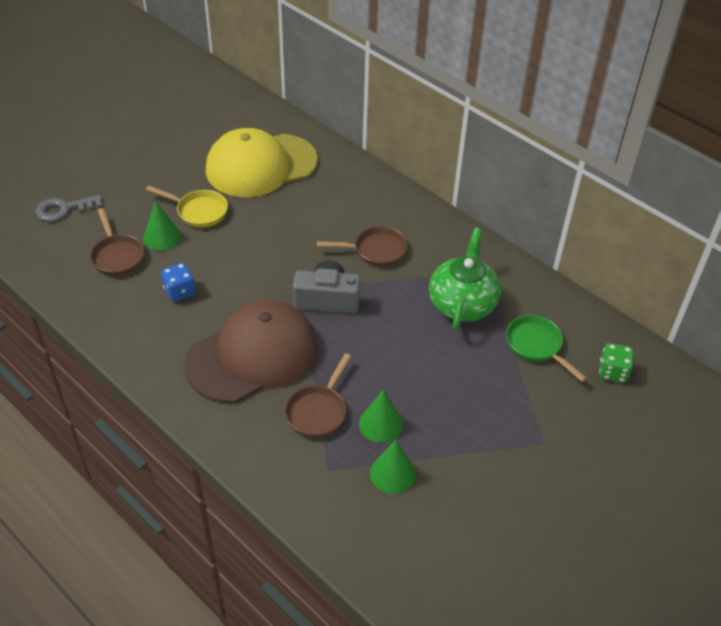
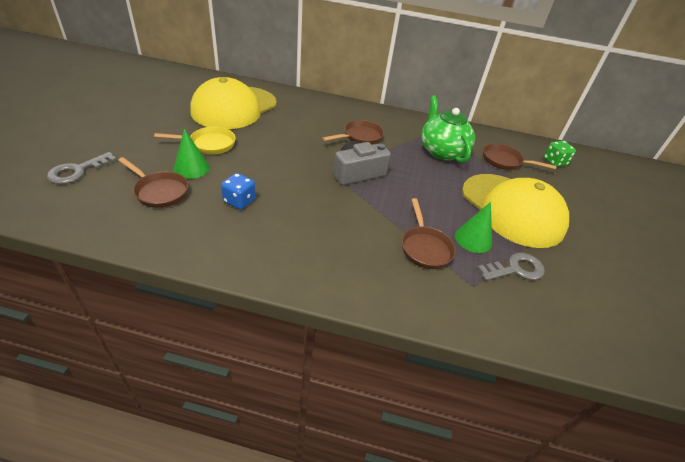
camera: 35 degrees left, 5 degrees down
(253, 355) = (340, 226): brown cap -> none
(392, 473) = (515, 269): green cone -> grey key
(468, 410) = (512, 209): none -> yellow cap
(536, 346) = (504, 161): green pan -> brown pan

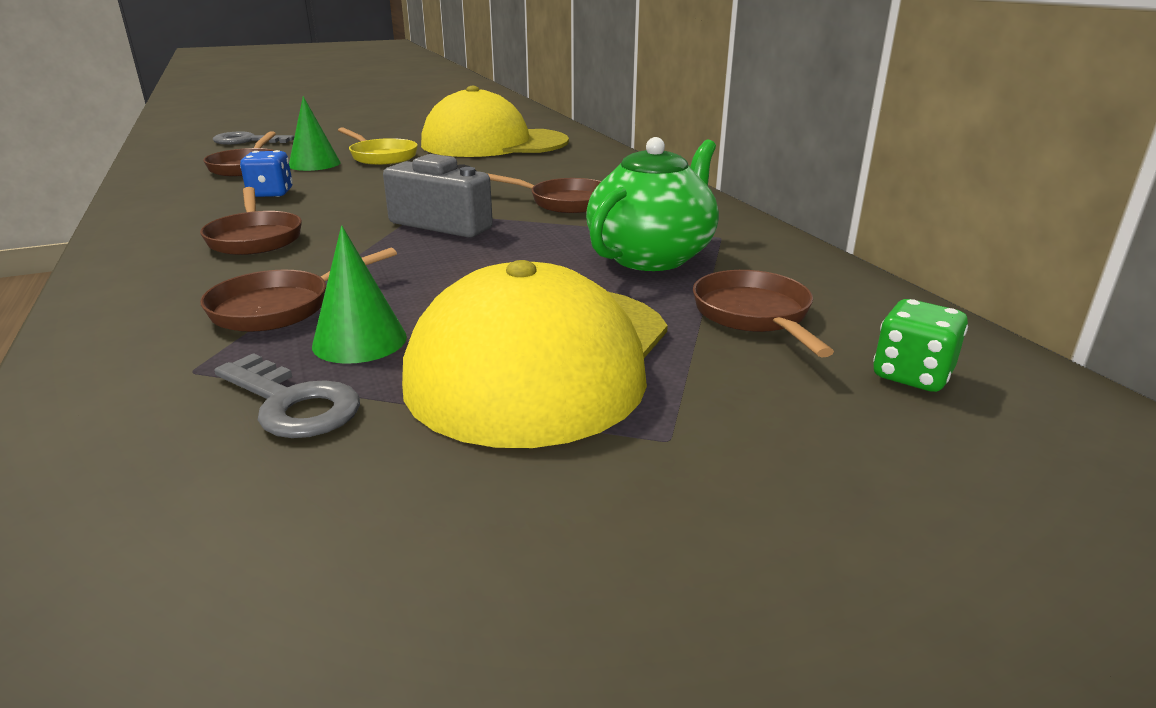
camera: 60 degrees right, 15 degrees down
(321, 229) = (255, 238): none -> brown pan

